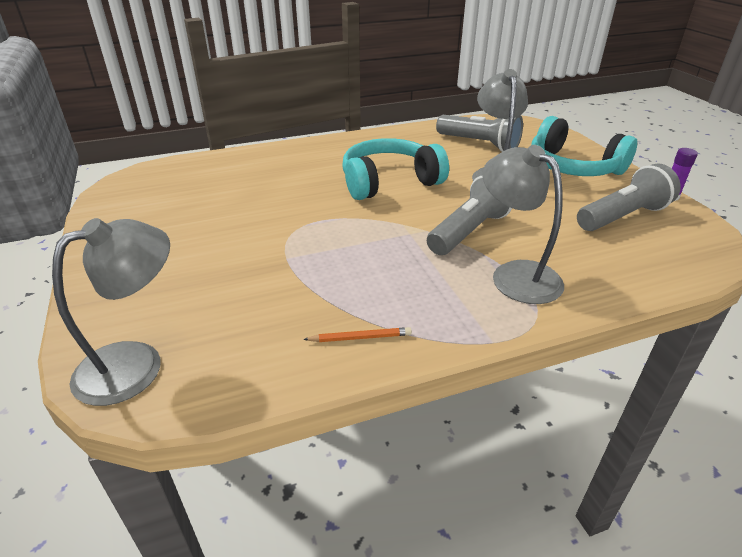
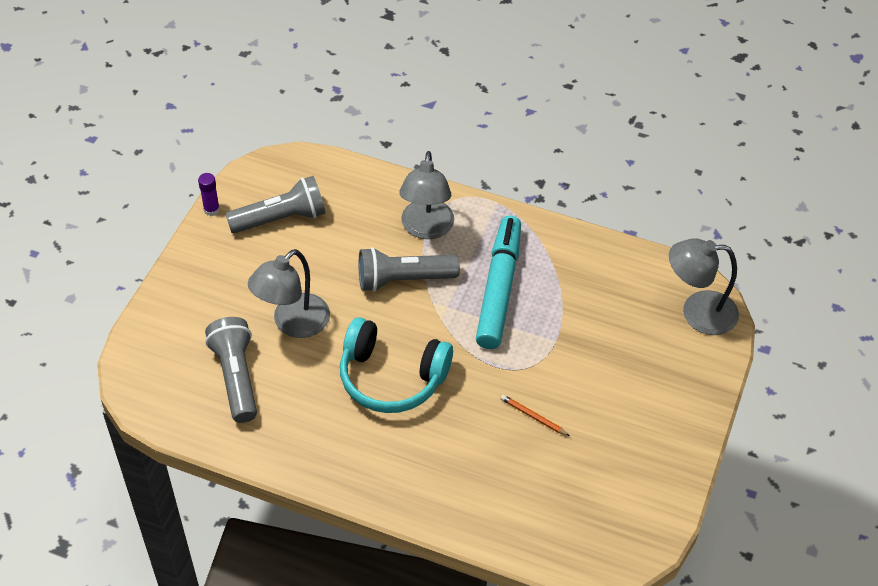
camera: 140 degrees left, 15 degrees up
(360, 337) = (564, 250): orange pencil -> orange pencil (533, 416)
(384, 267) = (499, 289): none -> turquoise marker
(573, 167) = (216, 287): turquoise headphones -> none
(623, 217) = (281, 219): grey flashlight -> grey flashlight turned 150 degrees clockwise

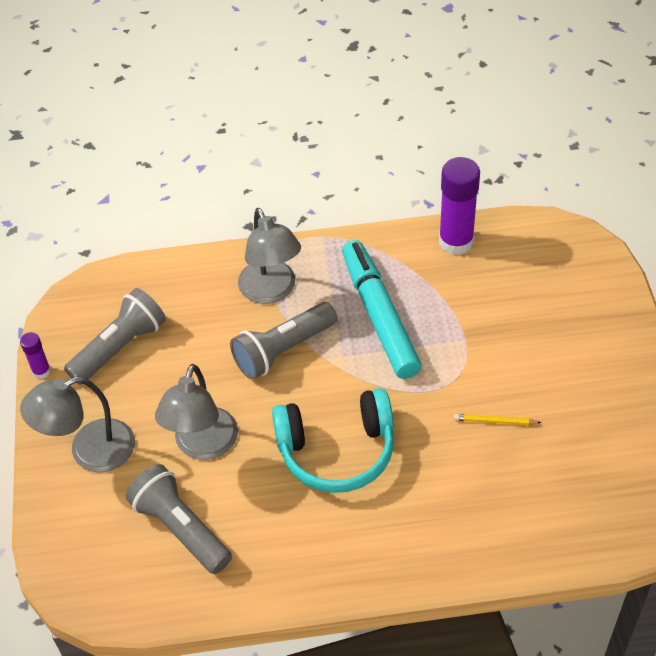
camera: 25 degrees left, 0 degrees up
(533, 416) = (495, 421): orange pencil -> yellow pencil
(605, 257) = (456, 242): none -> purple glue stick
(697, 312) = (571, 254): grey lamp -> grey lamp (89, 451)

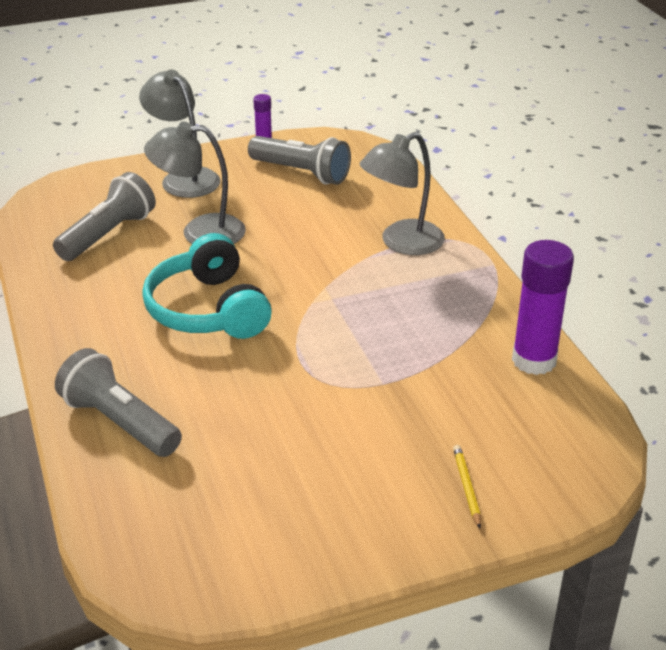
camera: 75 degrees right, 15 degrees down
(283, 350) = (327, 260): grey flashlight -> grey flashlight (120, 422)
(379, 316) = (395, 316): turquoise marker -> none
(495, 421) = (269, 417): yellow pencil -> yellow pencil (466, 487)

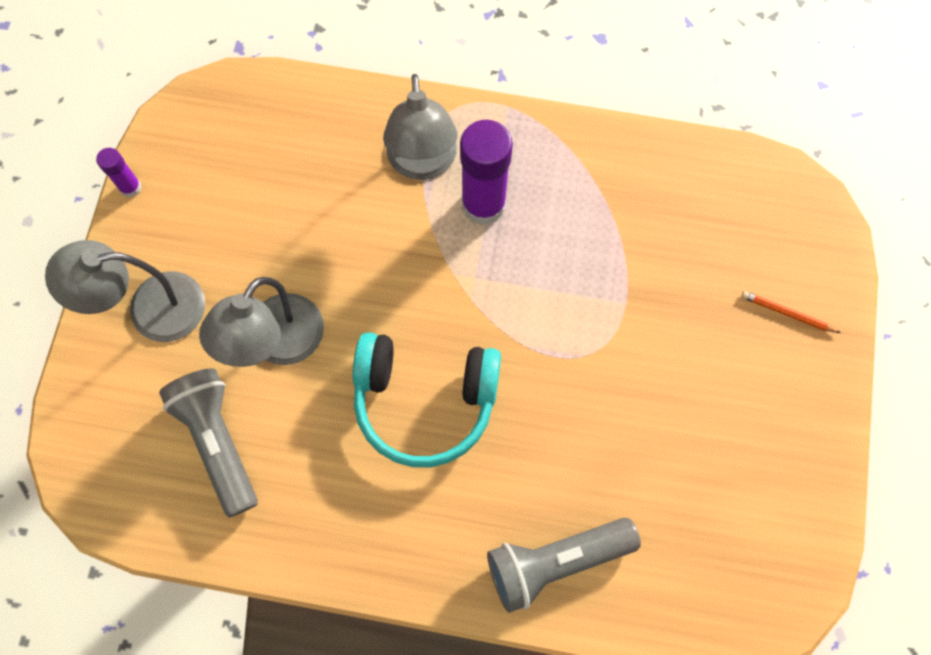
camera: 60 degrees left, 35 degrees up
(301, 173) = (227, 184): grey flashlight -> none
(466, 487) = (787, 313): yellow pencil -> orange pencil
(534, 360) = (663, 164): purple glue stick -> purple glue stick (483, 205)

